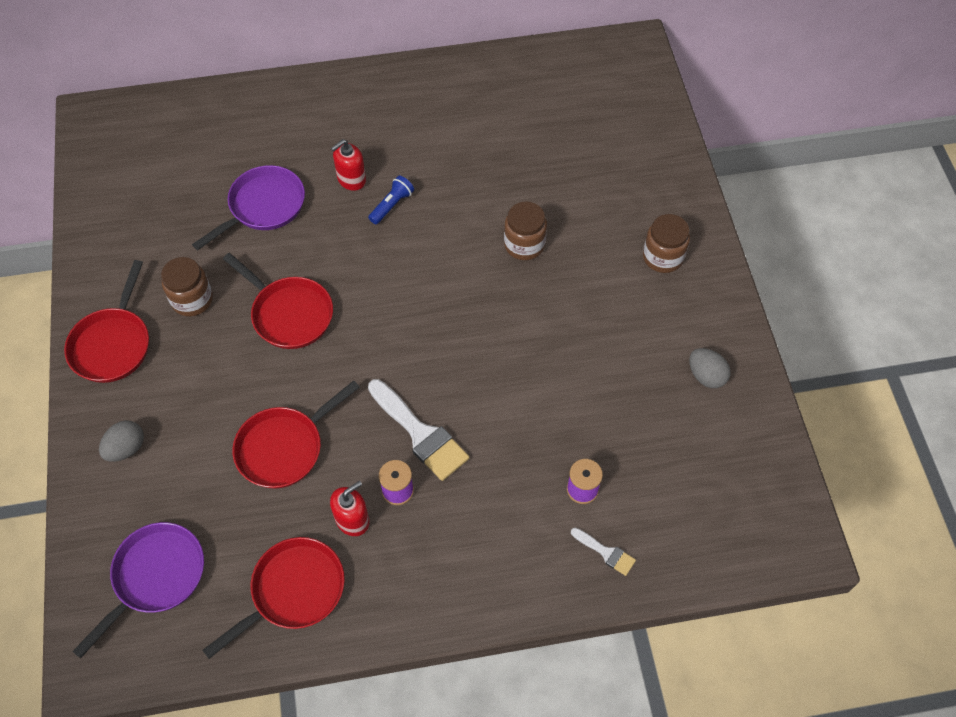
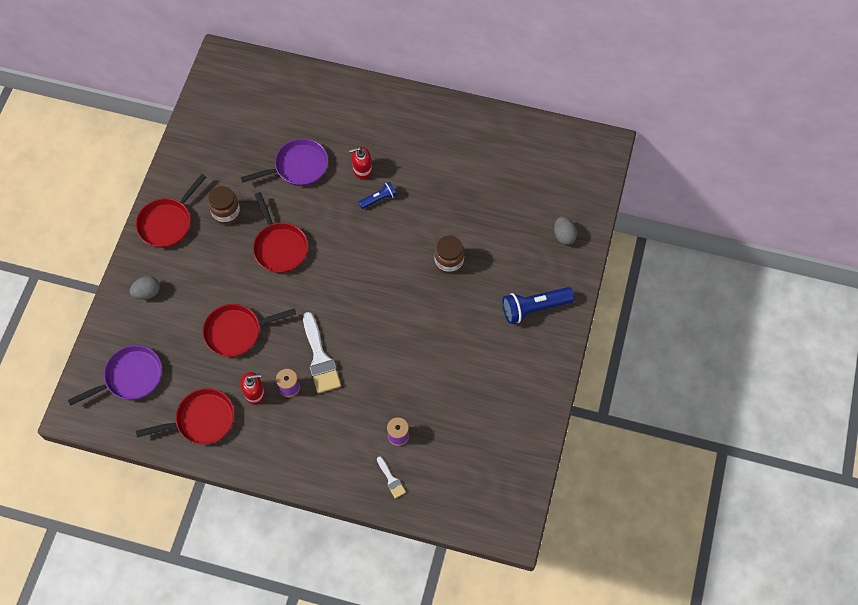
camera: 25 degrees right, 5 degrees up
(662, 257) = (534, 308): brown jar -> blue flashlight
(706, 376) = (515, 399): grey egg -> grey egg (564, 236)

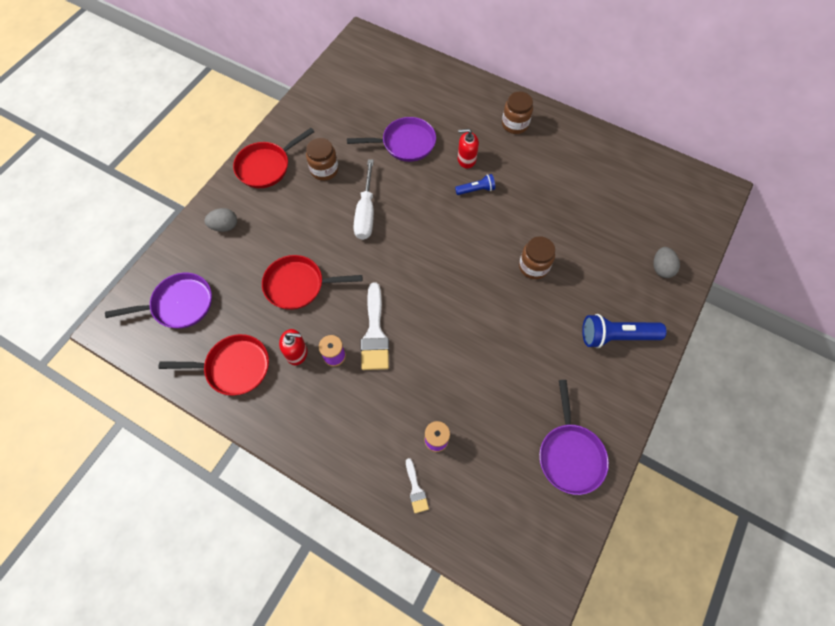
camera: 15 degrees right, 0 degrees up
(279, 247) = (366, 213): red pan -> white screwdriver
(400, 122) = (515, 124): none -> brown jar
(513, 418) = (570, 454): none -> purple pan

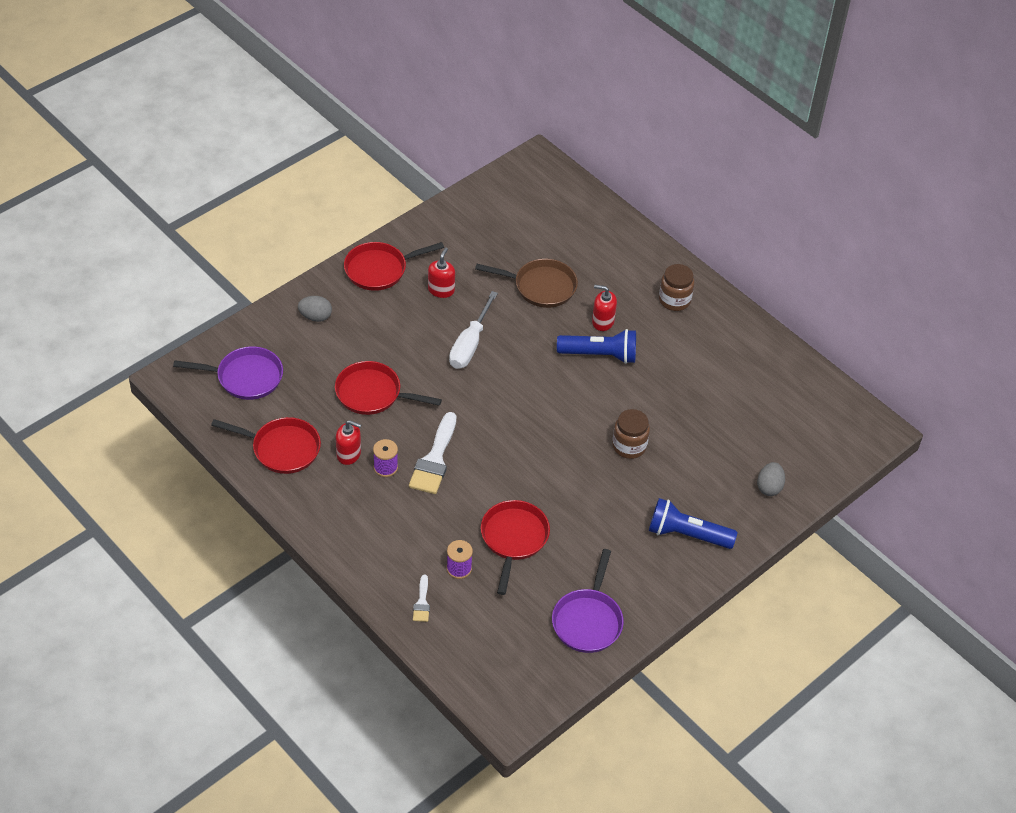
camera: 15 degrees right, 15 degrees down
(324, 170) = (441, 290): brown jar -> red soap dispenser
(405, 143) = (540, 287): purple pan -> brown pan
(473, 392) = (513, 539): none -> red pan
(476, 190) = (600, 355): blue flashlight -> blue flashlight, size x1.77

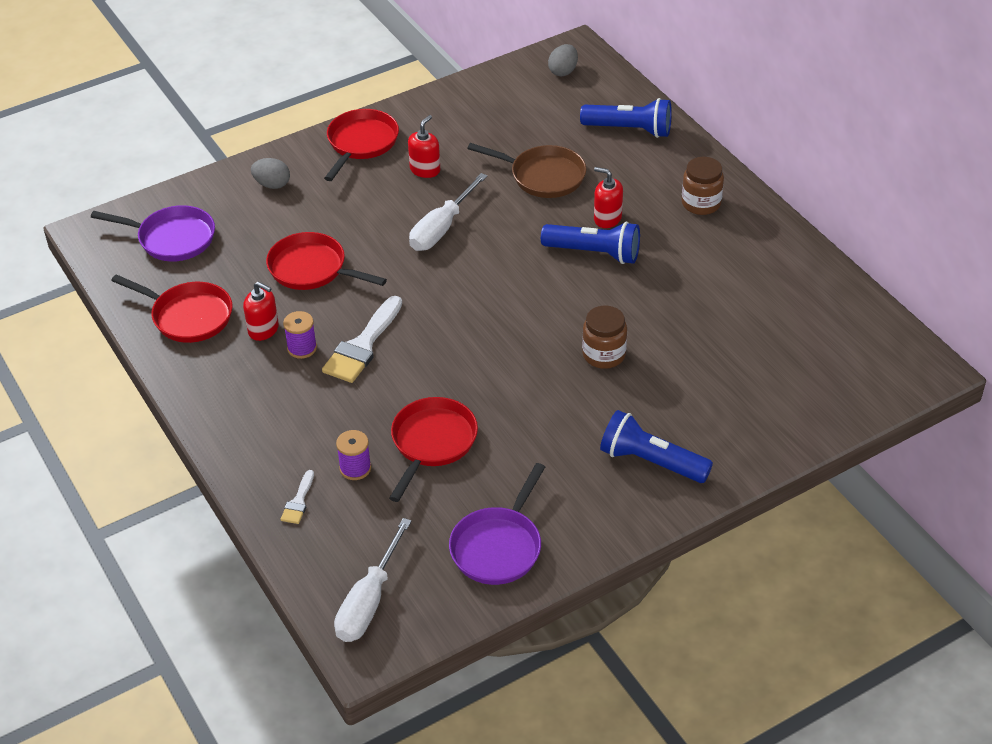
camera: 15 degrees right, 5 degrees down
(380, 269) = (361, 143): red pan -> red pan turned 120 degrees clockwise
(501, 679) = (369, 601): none -> white screwdriver
(601, 235) = (630, 130): none -> blue flashlight
(769, 487) = (770, 419): grey egg -> grey egg (563, 71)

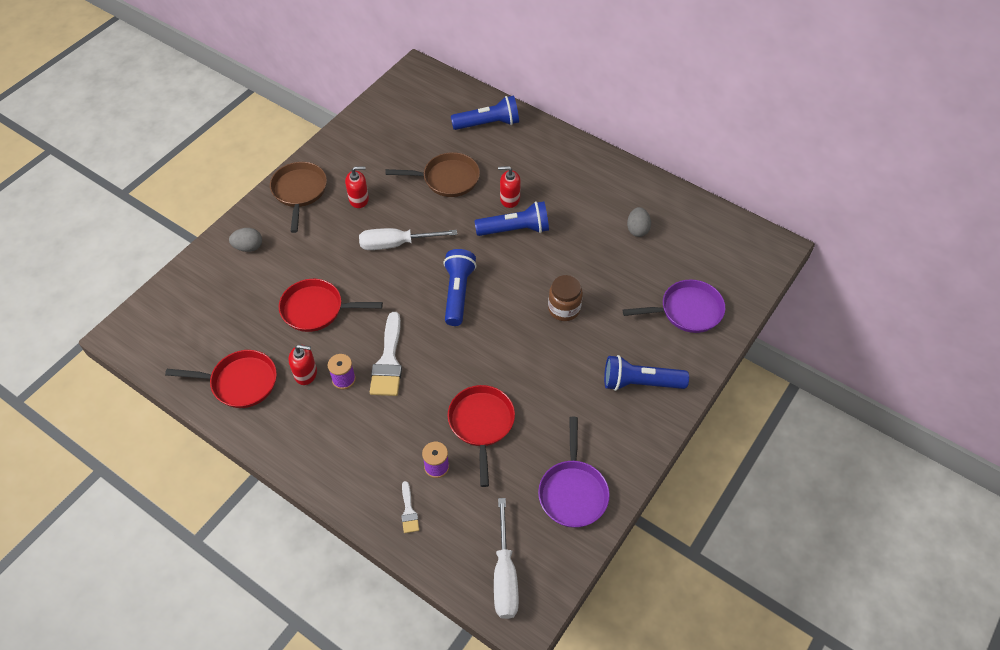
camera: 25 degrees left, 10 degrees up
(172, 238) = (192, 319): purple pan -> purple pan (687, 311)
(361, 143) = (299, 192): red pan -> brown pan
(425, 170) = (359, 199): red soap dispenser -> red soap dispenser turned 75 degrees clockwise
(441, 228) = (396, 244): white screwdriver -> white screwdriver turned 75 degrees clockwise
(485, 300) = (458, 293): none -> blue flashlight
(563, 71) = (417, 90): grey egg -> grey egg (637, 229)
(701, 203) = (566, 167): brown jar -> none

